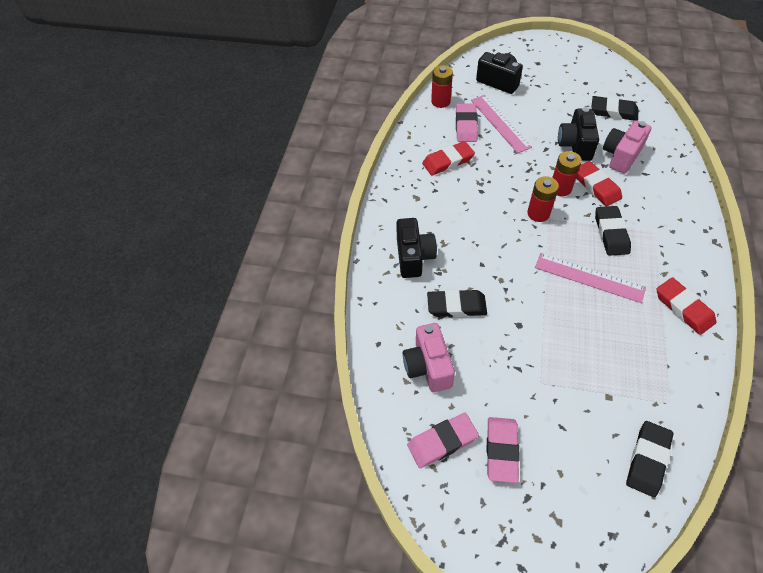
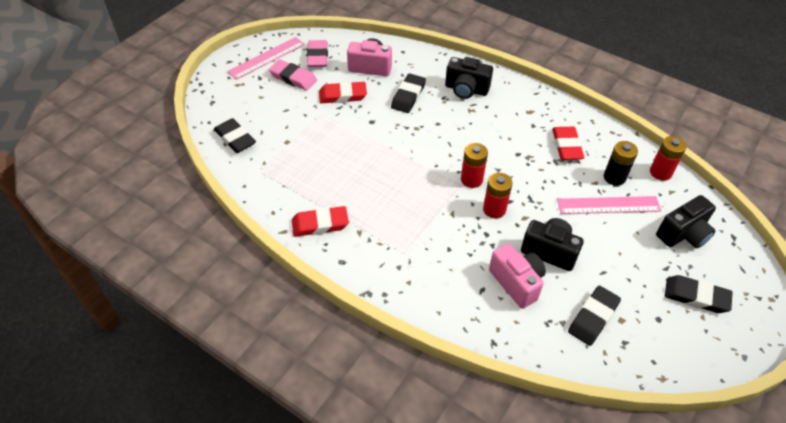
camera: 110 degrees right, 5 degrees down
(466, 125) = (614, 177): pink eraser -> black battery
(589, 277) = (386, 180): pink ruler -> pink ruler (266, 58)
(596, 186) = (484, 238): red eraser -> red eraser (342, 95)
(611, 233) = (422, 218): black eraser -> black eraser (696, 296)

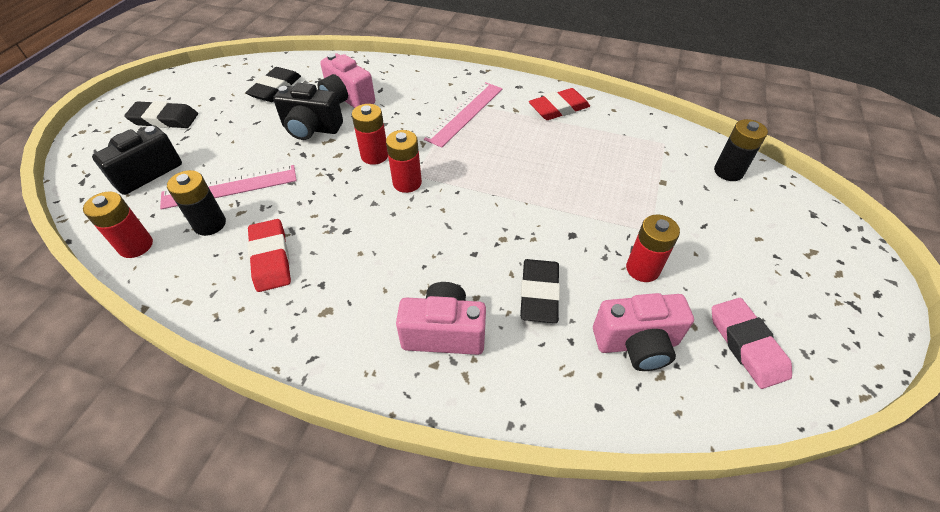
camera: 165 degrees right, 0 degrees up
(235, 138) = (728, 172): black eraser -> black battery
(266, 58) = (827, 317): pink ruler -> pink ruler (465, 113)
(293, 78) = (744, 284): pink eraser -> none
(342, 95) = (642, 269): red eraser -> red battery
(466, 89) = (444, 332): black camera -> pink camera

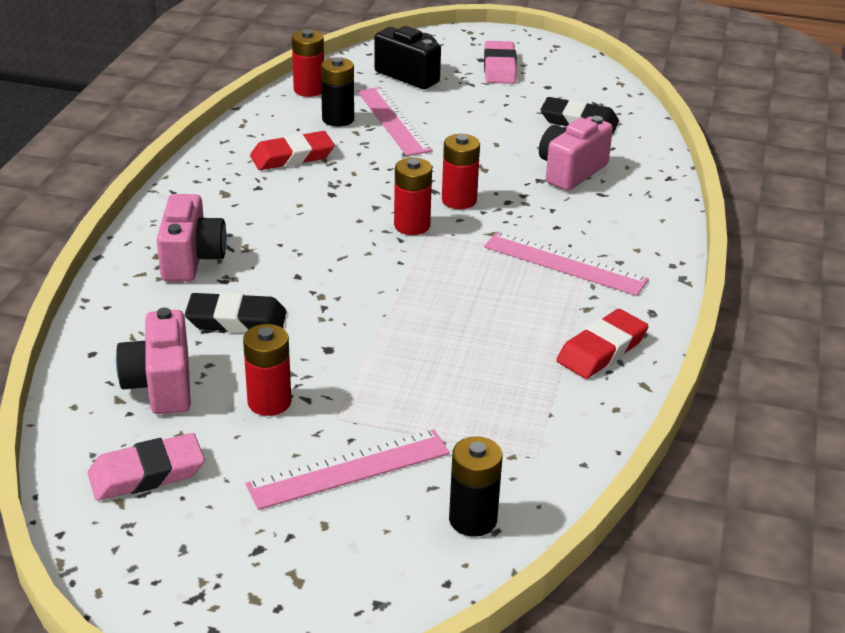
camera: 85 degrees right, 15 degrees down
(164, 119) = (499, 67): black eraser -> pink eraser
(311, 128) = (502, 154): black camera -> none
(559, 108) = (601, 350): red eraser -> red eraser turned 75 degrees clockwise
(702, 225) = (349, 469): none -> pink ruler

